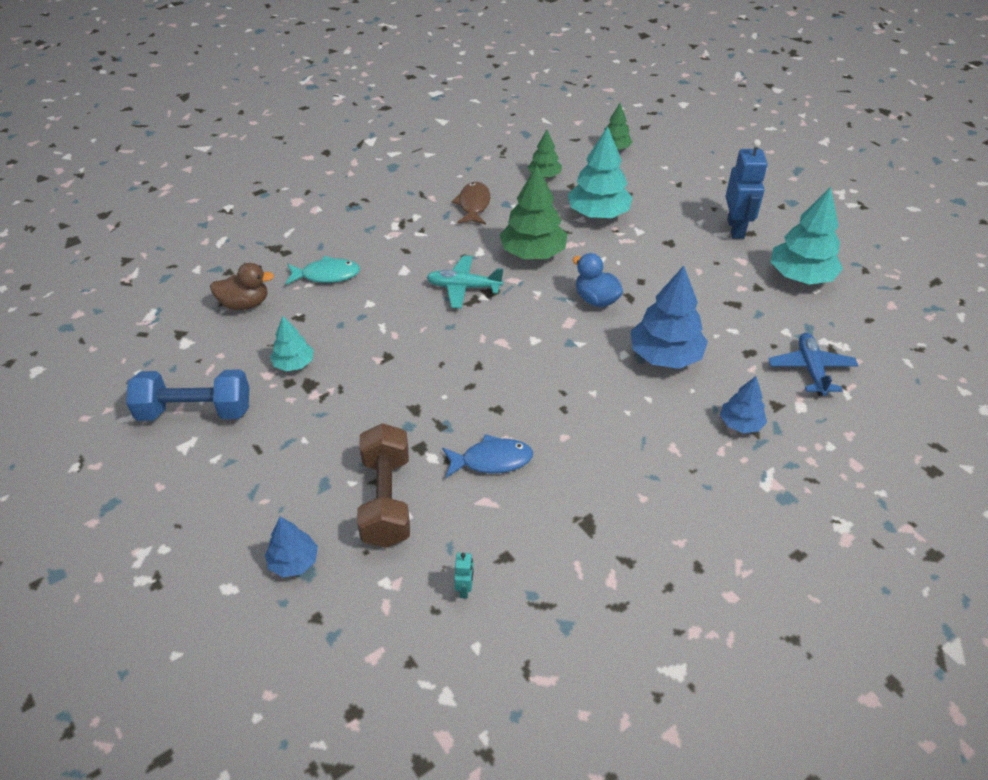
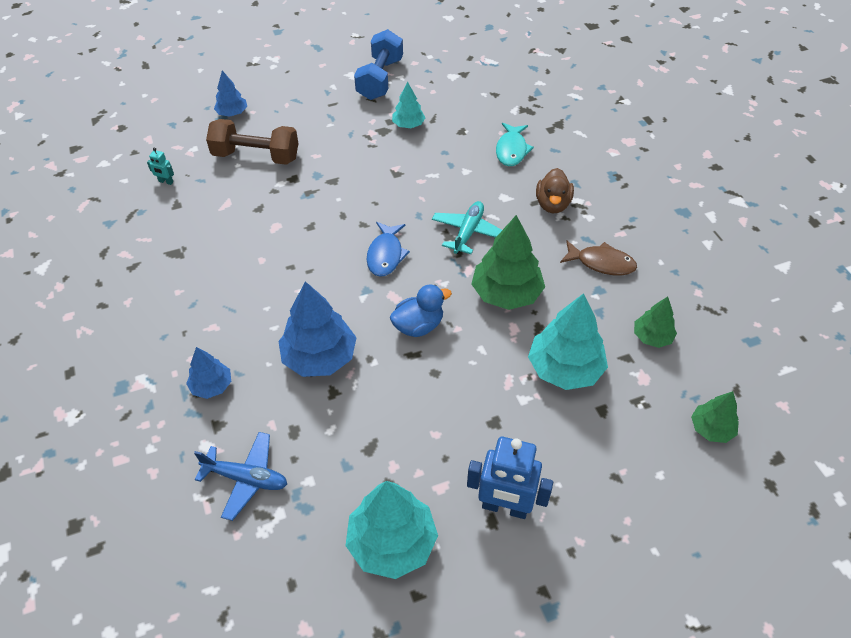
camera: 105 degrees right, 5 degrees up
(245, 304) = (487, 105): brown duck -> brown duck (552, 204)
(492, 460) = (261, 213): blue fish -> blue fish (385, 255)

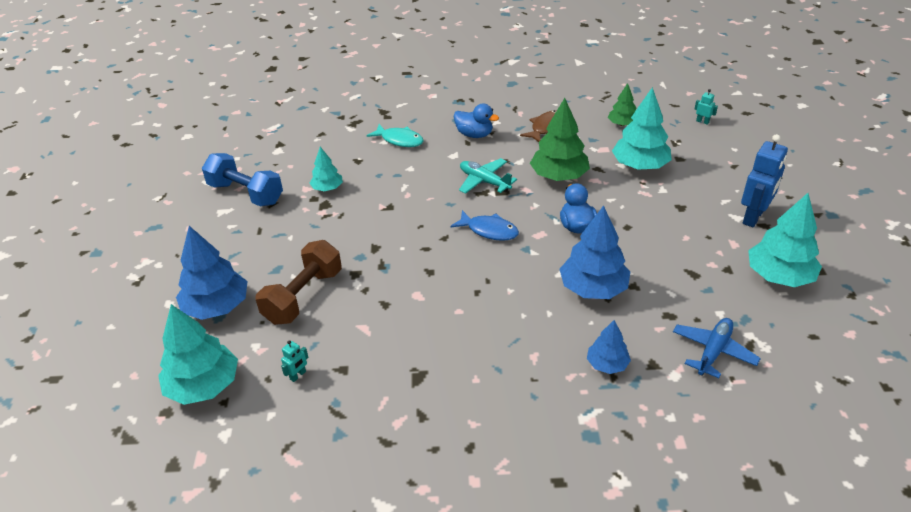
camera: 70 degrees left, 10 degrees down
(148, 136) = (203, 386): none -> turquoise tree
(232, 113) = (217, 307): blue tree -> blue tree, size x1.78
(552, 204) = (474, 135): brown duck -> blue duck
(711, 429) = (702, 121): green tree -> turquoise robot

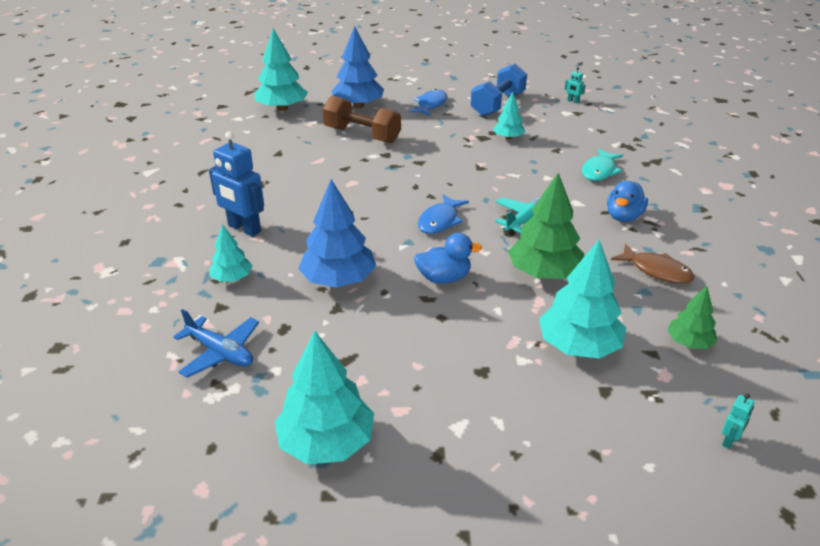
camera: 90 degrees right, 5 degrees down
(232, 243) = (430, 105): none -> blue fish
(298, 375) = (278, 138): turquoise robot -> turquoise robot (573, 101)
(607, 364) = (232, 278): blue tree -> turquoise tree
(753, 217) = (458, 446): blue robot -> blue robot (244, 229)

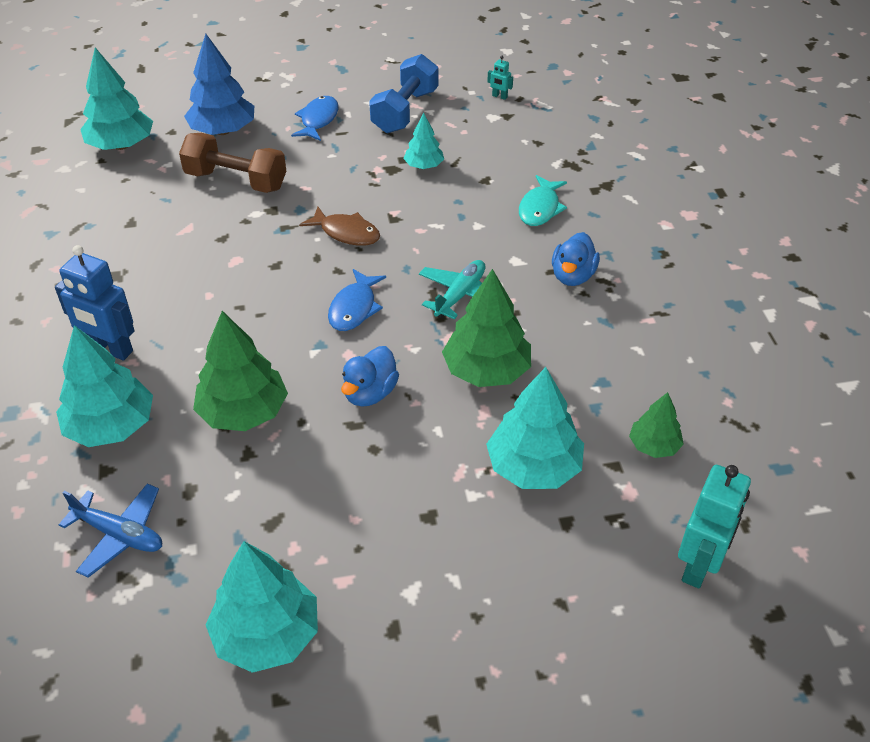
camera: 10 degrees left, 10 degrees up
(232, 278) = (111, 426): turquoise tree -> turquoise tree, size x1.78
(338, 280) = (243, 412): blue tree -> green tree
(444, 278) = (370, 393): blue duck -> blue duck turned 135 degrees clockwise
(656, 271) = (614, 351): brown fish -> brown fish (346, 233)
(729, 440) = (699, 565): turquoise robot -> turquoise robot, size x2.26

